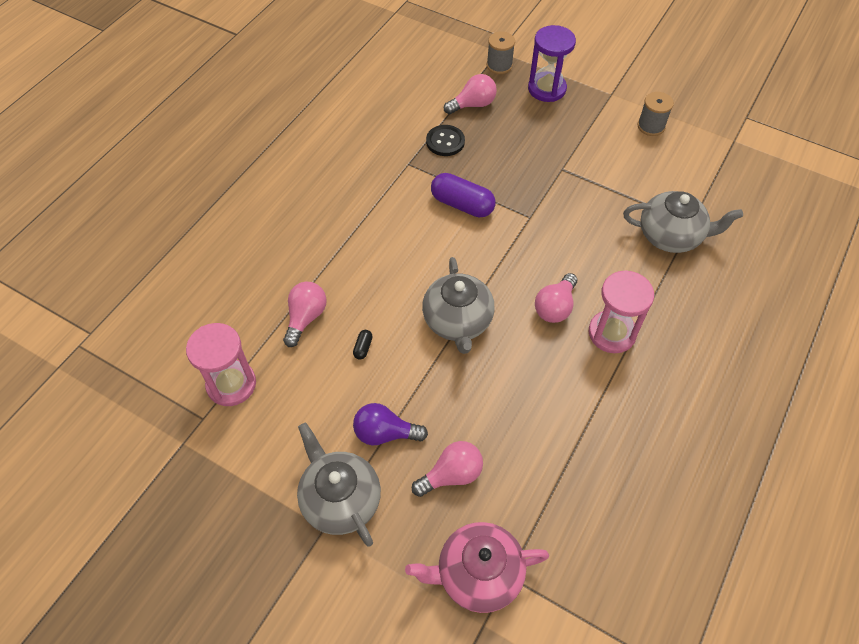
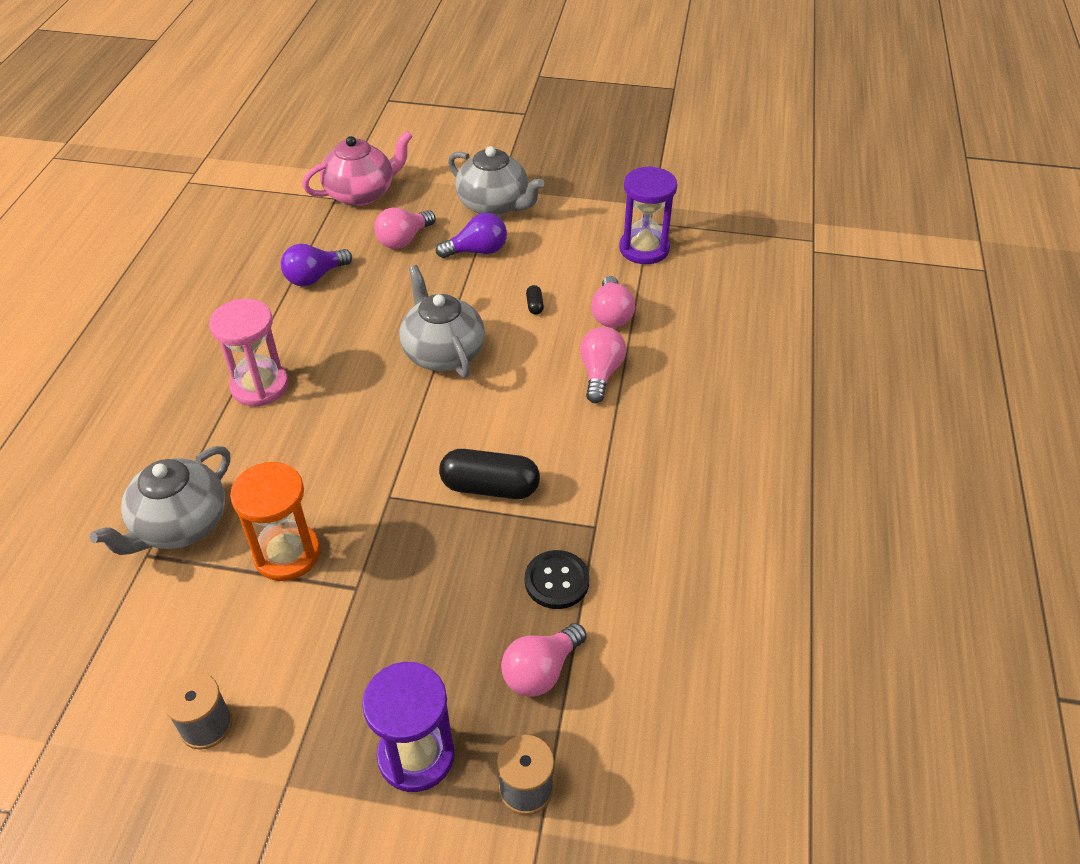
camera: 160 degrees right, 10 degrees down
(231, 384) = (644, 249): pink hourglass -> purple hourglass
(462, 204) = (490, 487): purple capsule -> black capsule
(550, 448) = (314, 277): none -> purple light bulb
(555, 307) = (332, 395): pink light bulb -> pink light bulb (600, 373)
(601, 199) = (287, 554): none -> orange hourglass
(670, 236) = (180, 525): grey teapot -> grey teapot turned 45 degrees counterclockwise

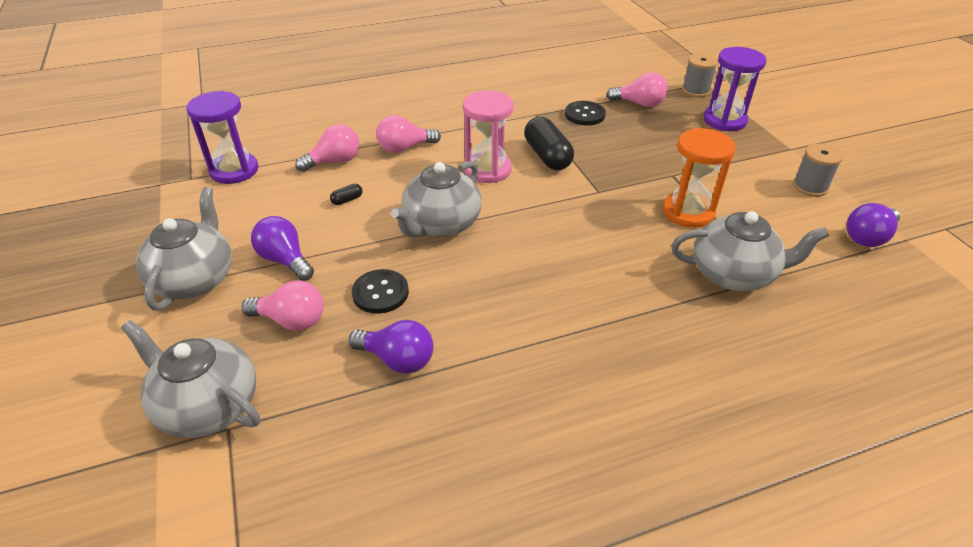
camera: 120 degrees left, 5 degrees down
(90, 700) = (868, 237): none -> purple light bulb
(260, 386) = (572, 312): pink hourglass -> pink hourglass (488, 170)
(361, 193) = (208, 406): pink teapot -> grey teapot
(389, 289) = (380, 293): none -> black button

